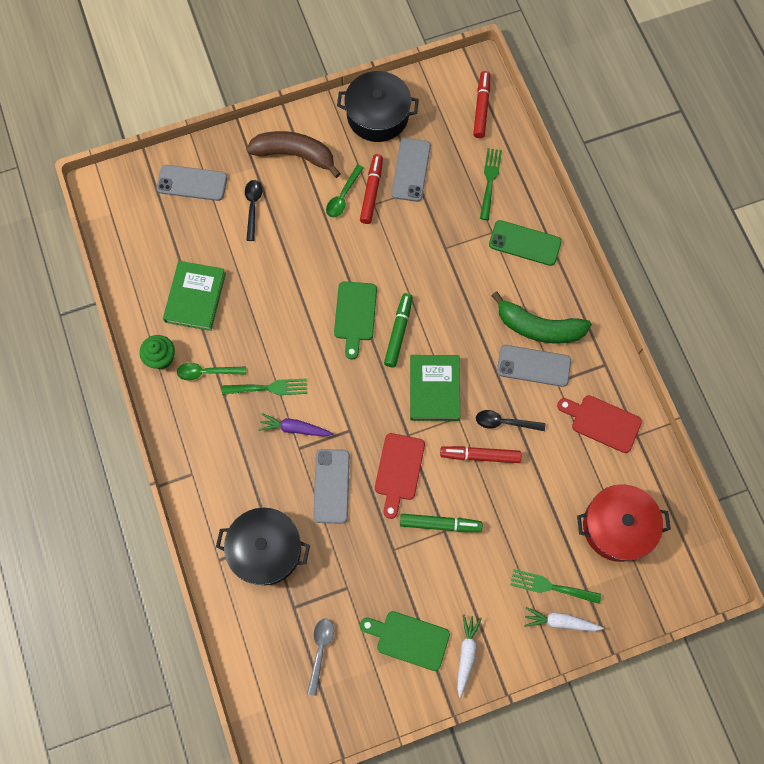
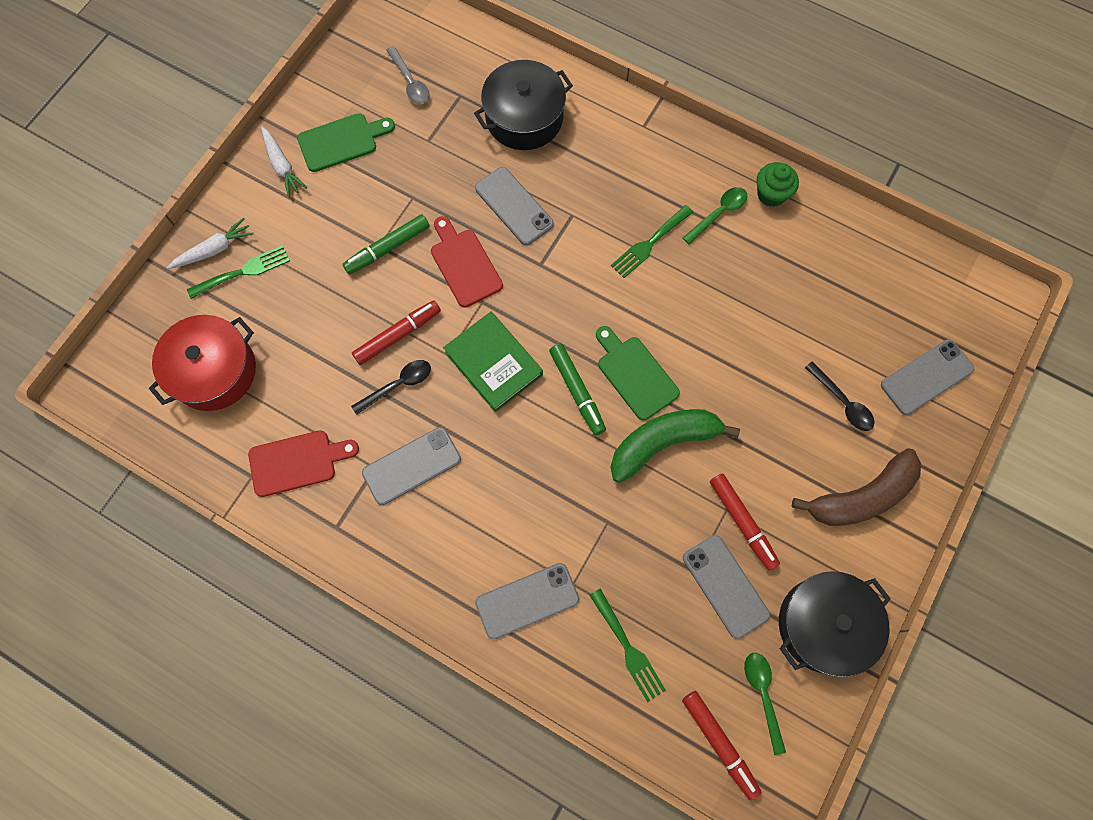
camera: 140 degrees right, 0 degrees up
(195, 297) = (800, 269): green book -> none
(295, 428) = (592, 228): purple carrot -> none
(343, 196) = (766, 491): green spoon -> green spoon (762, 694)
(525, 243) = (527, 601): green phone -> grey phone
(538, 327) = (438, 512): green banana -> green banana (663, 443)

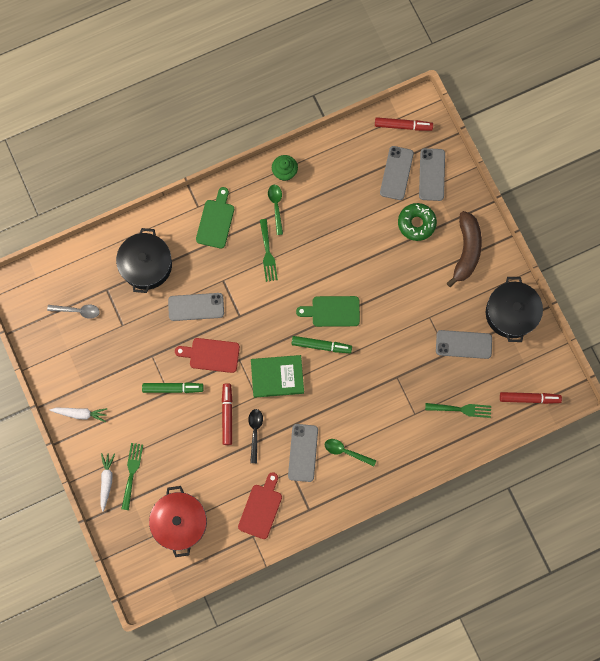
camera: 55 degrees left, 5 degrees up
(341, 141) = (88, 372): green cutting board -> green cutting board (216, 221)
(388, 248) = (173, 388): green marker -> green marker turned 90 degrees counterclockwise
(527, 601) = (408, 441): grey phone -> grey phone (396, 173)
(663, 443) = (376, 323): green banana -> none
(742, 522) = (440, 314): red marker -> red marker (403, 126)
(762, 694) = (522, 363): green spoon -> green spoon (346, 451)
(842, 402) = (416, 223): black spoon -> green donut

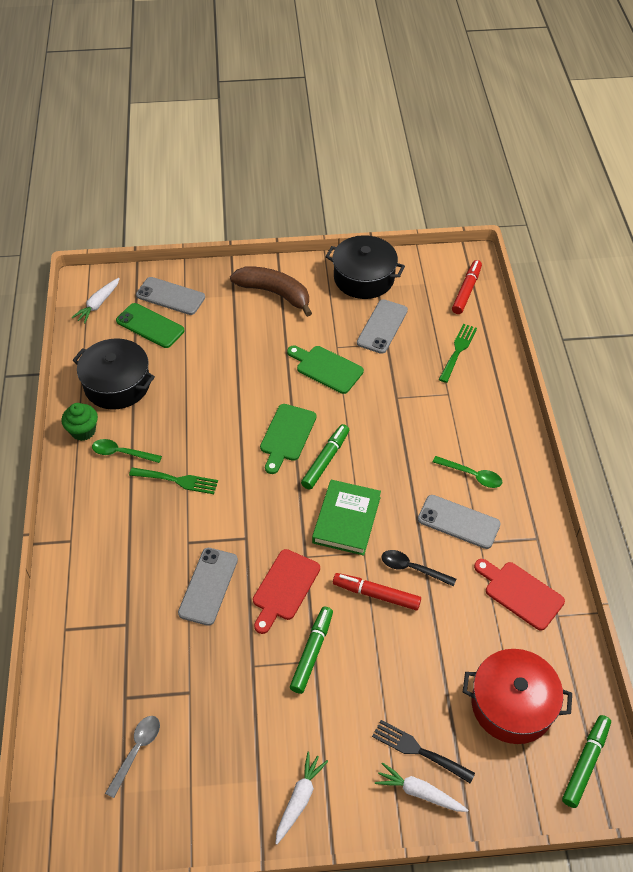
camera: 70 degrees left, 25 degrees down
(132, 473) = (418, 750): green fork -> black fork
(146, 265) = (117, 631): black pot -> black pot (117, 384)
(157, 575) = (585, 763): none -> green marker
(216, 221) = (102, 526): green cutting board -> green cutting board (326, 368)
(346, 451) = (472, 475): green spoon -> green spoon turned 105 degrees counterclockwise
(396, 173) = (150, 326): grey phone -> green phone
(403, 126) = (98, 304): red marker -> white carrot
(416, 223) = (220, 326): green donut -> none

